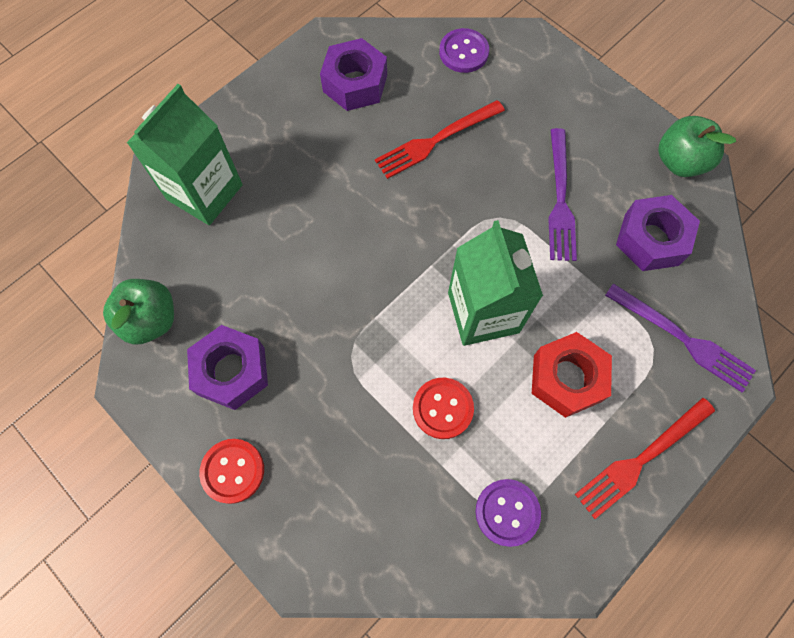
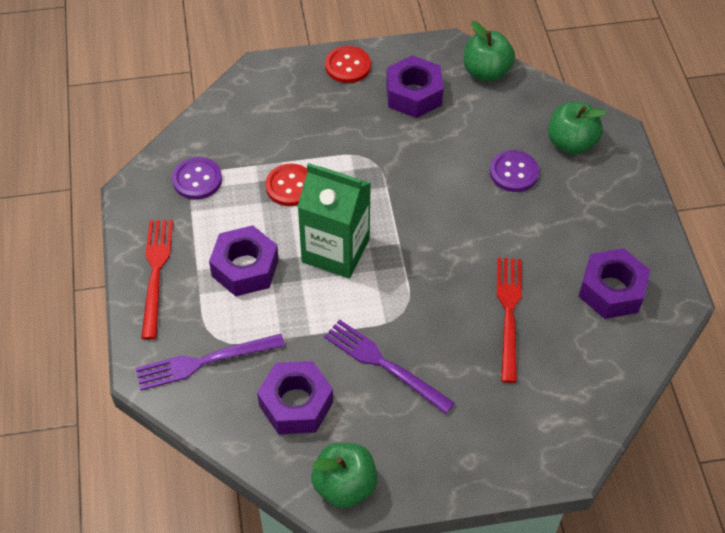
camera: 125 degrees right, 15 degrees down
(204, 192) = (571, 143): green carton -> green apple
(463, 52) = (590, 394): purple button -> purple button (513, 172)
(567, 378) = (245, 268): red nut -> purple nut

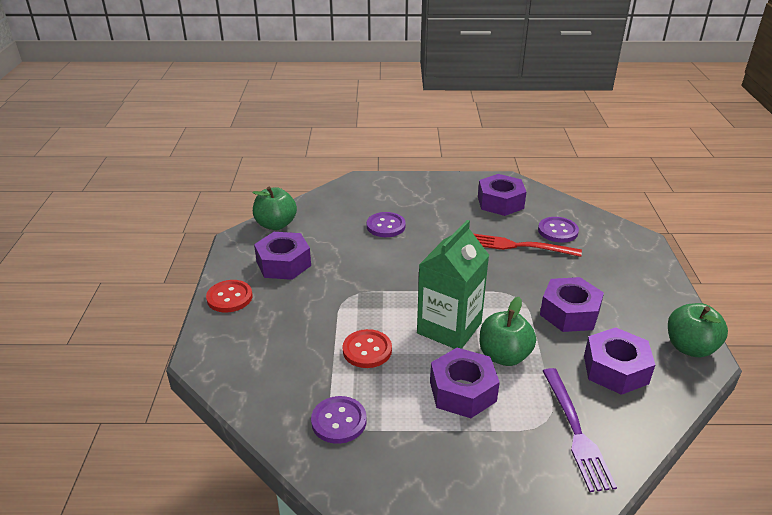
camera: 80 degrees left, 20 degrees down
(156, 272) = (462, 466): red fork -> none
(384, 364) = (569, 313): purple fork -> purple nut
(558, 358) = (557, 231): none -> purple button
(571, 143) = (365, 198): green apple -> green apple (504, 356)

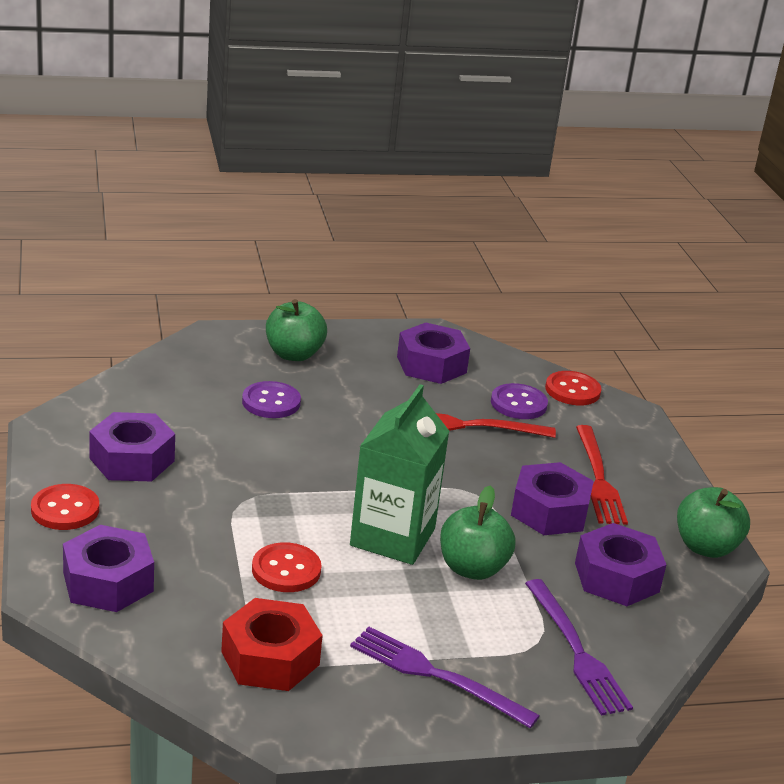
camera: 15 degrees left, 5 degrees down
(276, 224) = (102, 403): green apple -> green apple (294, 354)
(339, 421) = (270, 658): purple button -> red nut
(461, 445) = (436, 675): none -> purple fork
(462, 391) = (426, 613): purple nut -> purple nut (108, 582)
(598, 222) = (572, 390): none -> red button
(610, 289) = (598, 479): none -> red fork

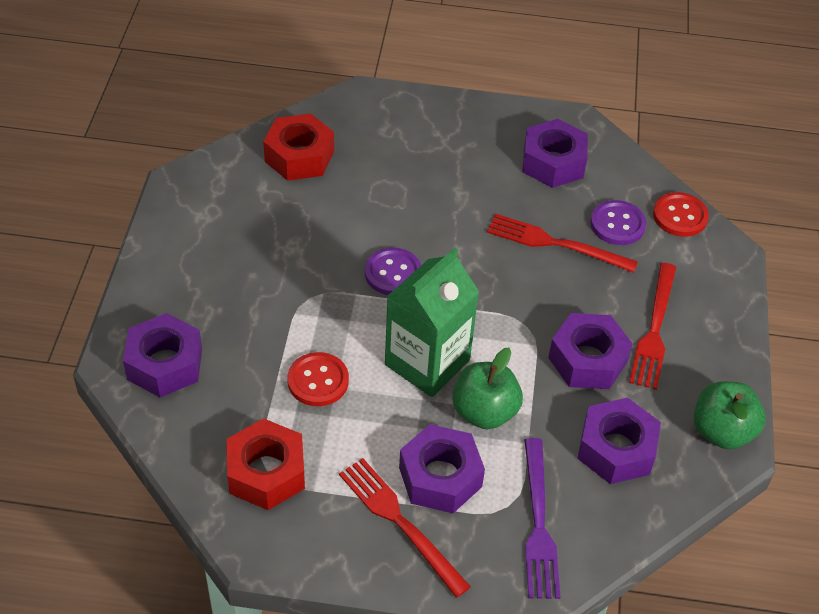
camera: 20 degrees right, 20 degrees up
(65, 509) = (158, 279): red button -> none
(132, 460) = (234, 233): purple nut -> purple nut (440, 477)
(171, 389) = (299, 156): none -> red nut
(271, 402) = (382, 185): purple button -> purple button (393, 273)
(294, 354) = (427, 130): green apple -> none
(436, 675) = (400, 522): purple fork -> red fork

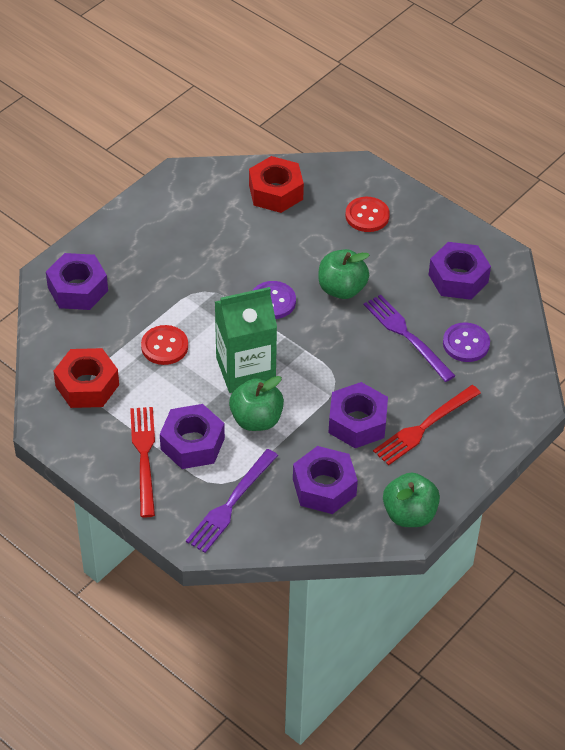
camera: 35 degrees right, 0 degrees up
(451, 226) = (342, 289): none -> green apple
(555, 244) = (406, 335): red fork -> purple fork
(680, 216) = (520, 360): red button -> red button (367, 216)

